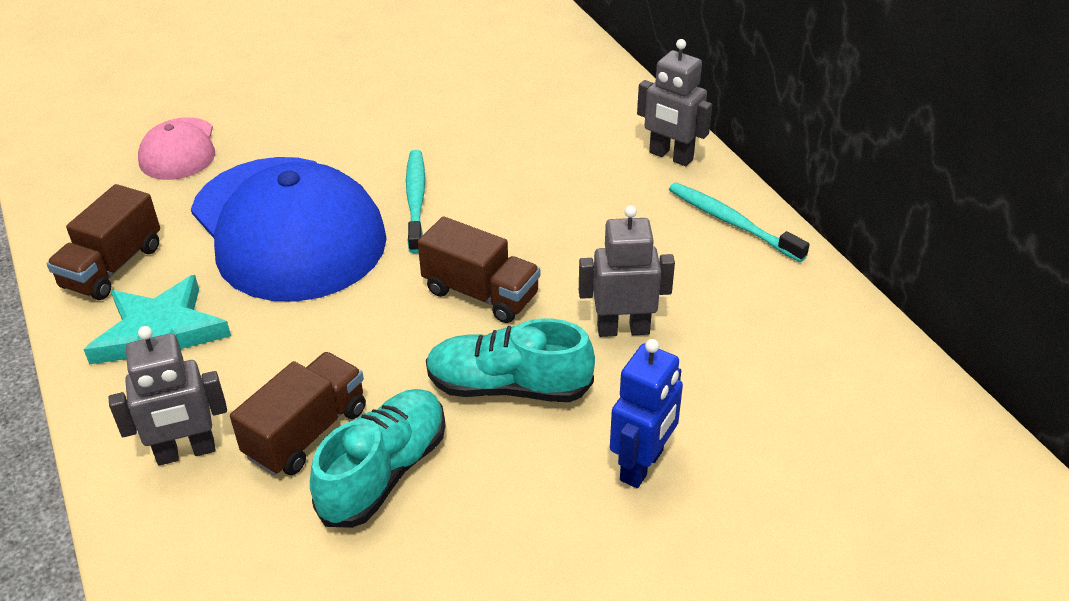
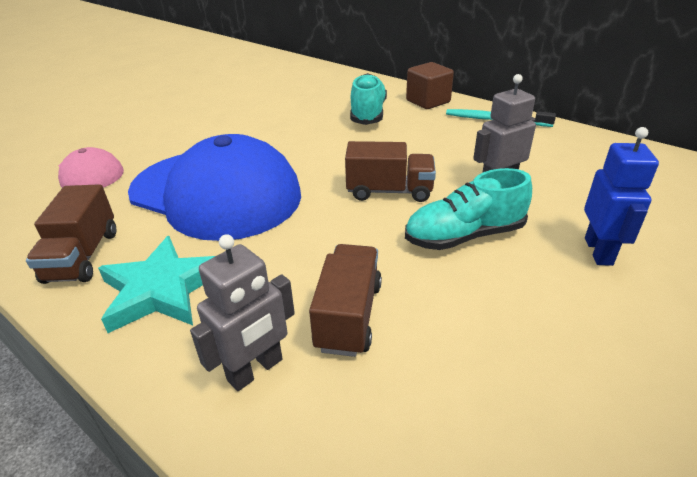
camera: 25 degrees left, 5 degrees down
(384, 472) = (436, 321): turquoise shoe -> turquoise shoe (368, 113)
(416, 200) = (295, 156): turquoise toothbrush -> none
(670, 156) = (428, 101): grey robot -> brown cube

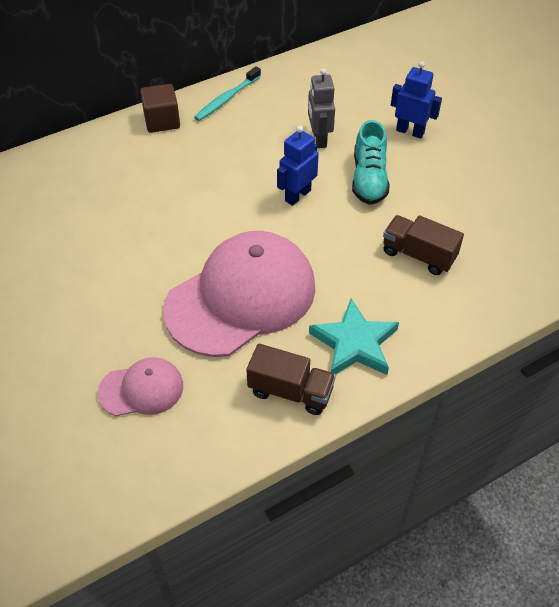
camera: 70 degrees left, 15 degrees up
(216, 193) = (241, 297): blue cap -> pink cap
(255, 370) = (445, 305): grey robot -> none
(368, 113) = (158, 166): turquoise shoe -> none
(389, 191) = (297, 195): brown truck -> blue robot

